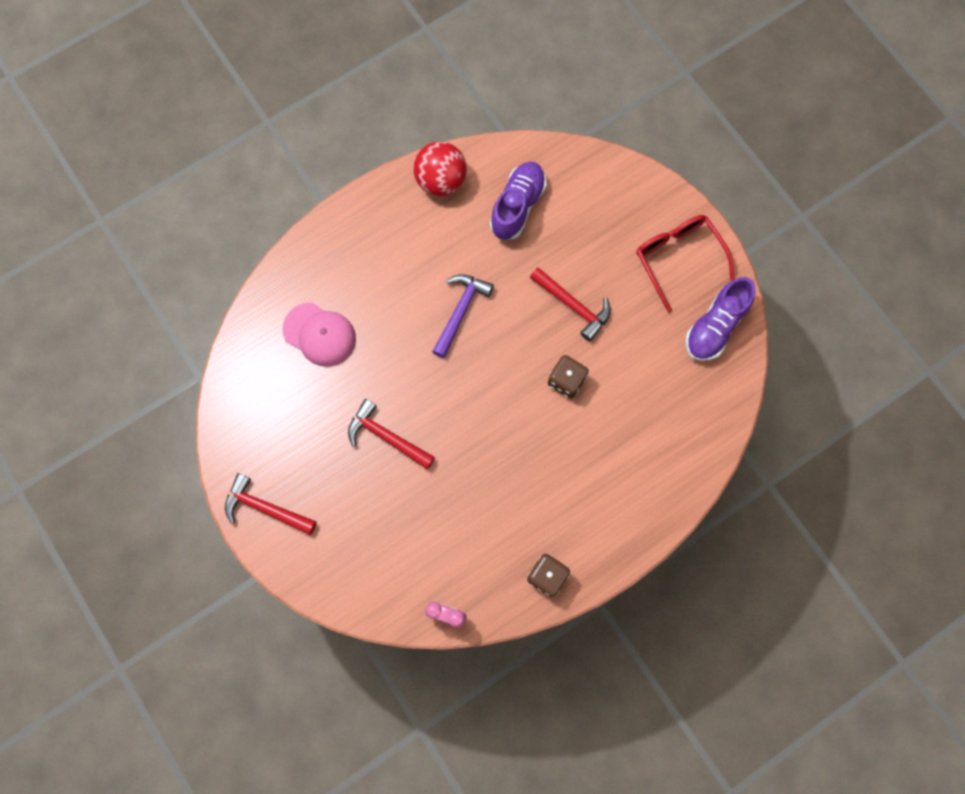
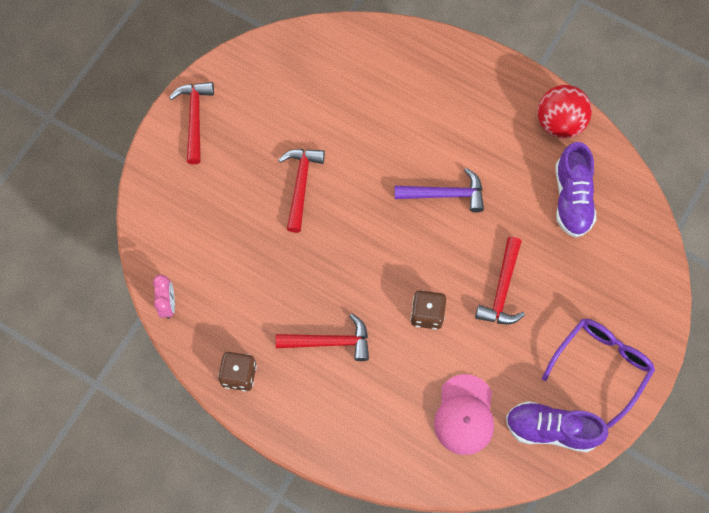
camera: 65 degrees right, 5 degrees down
(319, 334) = (364, 90): pink cap -> pink cap (464, 415)
(517, 206) = (572, 198): purple shoe -> purple shoe turned 90 degrees clockwise
(553, 479) = (330, 341): none -> red hammer
(678, 259) = (601, 366): red glasses -> purple glasses

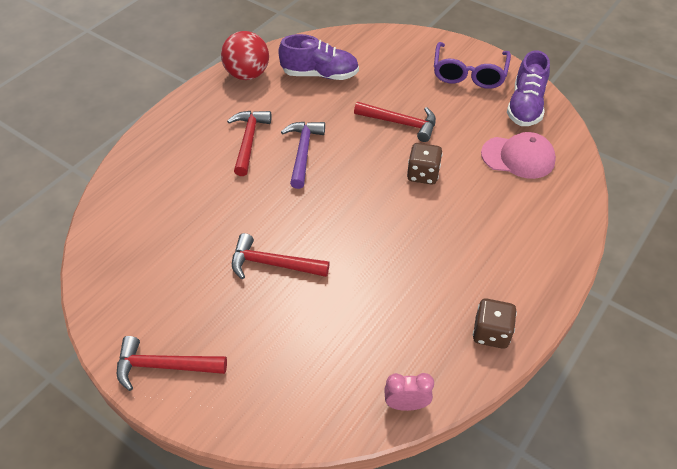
camera: 85 degrees left, 20 degrees down
(330, 341) = (451, 250): red hammer -> red hammer (248, 140)
(601, 366) = (469, 73): purple glasses -> purple glasses turned 120 degrees counterclockwise

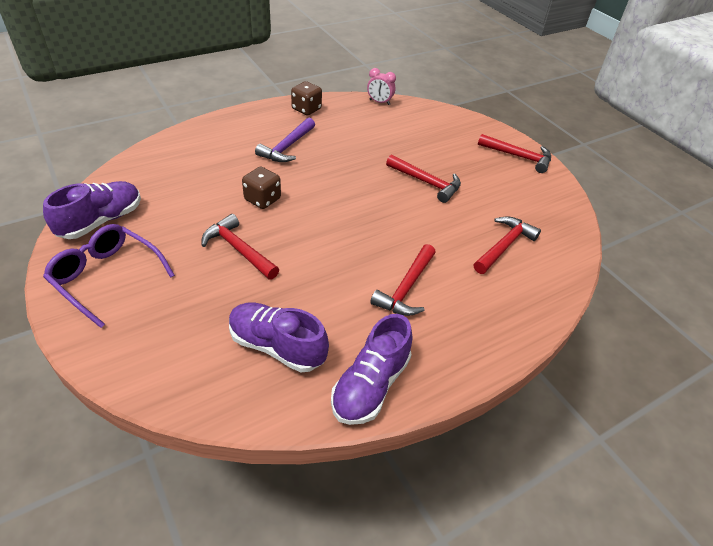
camera: 160 degrees left, 5 degrees down
(169, 213) = (504, 246): none -> red hammer
(247, 74) = (370, 385): red ball -> purple shoe
(303, 152) = (356, 256): purple hammer -> purple hammer (287, 147)
(469, 73) = (107, 277): purple glasses -> purple glasses turned 90 degrees counterclockwise
(518, 157) = (169, 184): pink cap -> none

